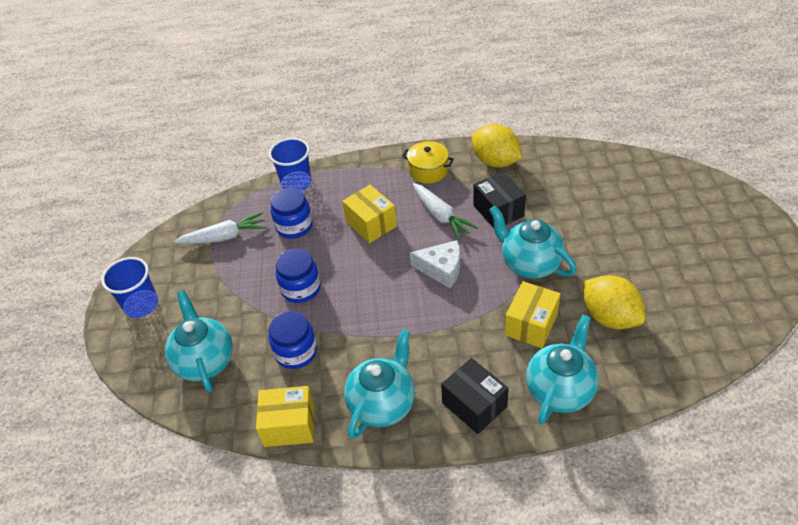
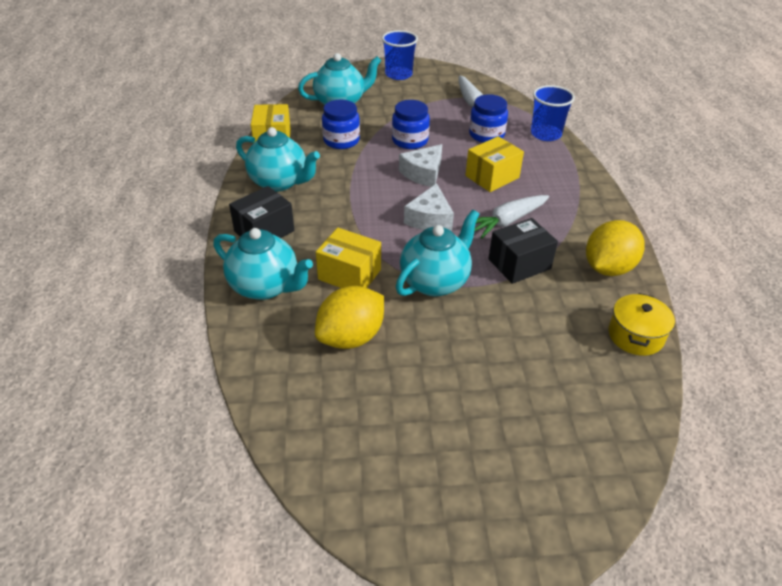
camera: 85 degrees right, 5 degrees down
(365, 275) = (423, 173): none -> white cheese
(428, 171) = (580, 215): yellow pot -> yellow pot (635, 335)

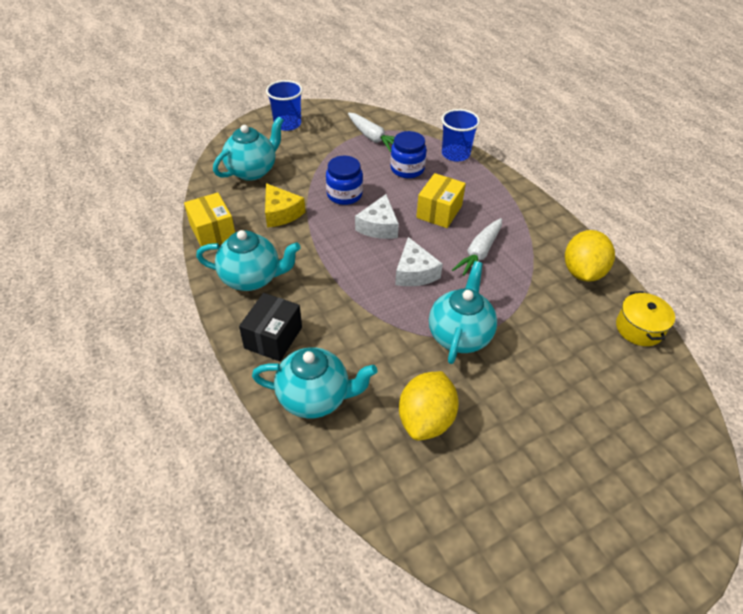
camera: 25 degrees left, 5 degrees up
(341, 140) = (281, 213): blue jar -> yellow cheese
(349, 274) = (383, 355): yellow box -> none
(519, 264) = (515, 292): black box -> none

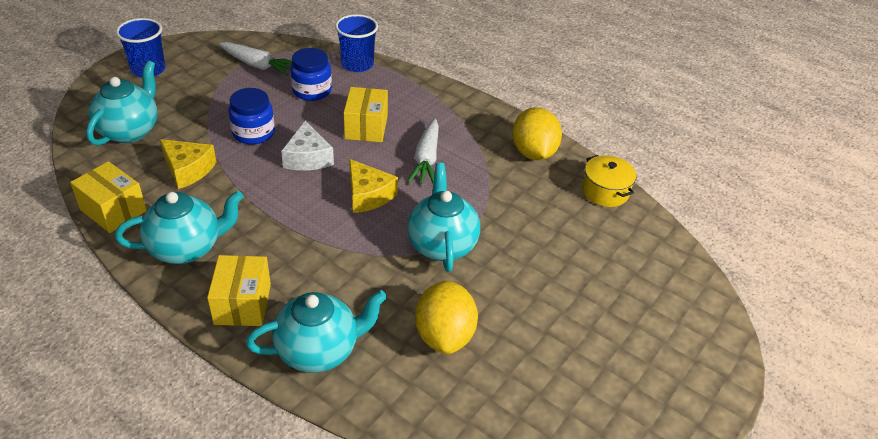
camera: 25 degrees left, 5 degrees down
(273, 337) = (242, 304): black box -> yellow box
(414, 272) = (368, 195): white cheese -> yellow cheese

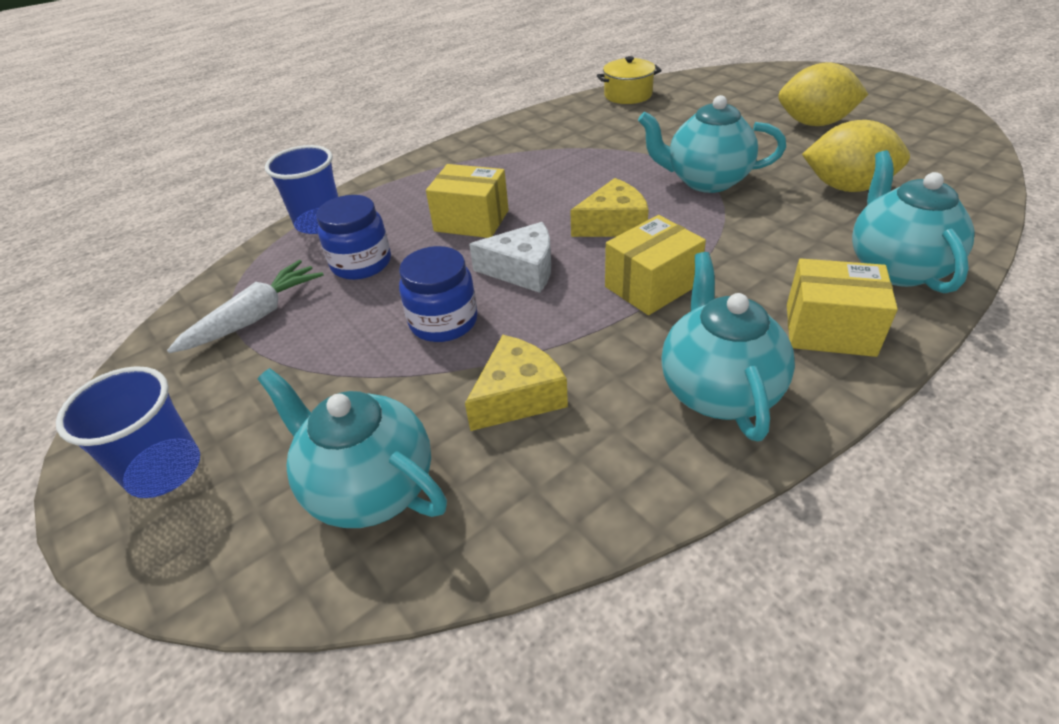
camera: 70 degrees left, 0 degrees up
(113, 210) = (615, 496): yellow box -> yellow box (651, 286)
(426, 159) = (552, 182): white carrot -> none
(533, 153) = (558, 122): yellow lemon -> yellow lemon (814, 123)

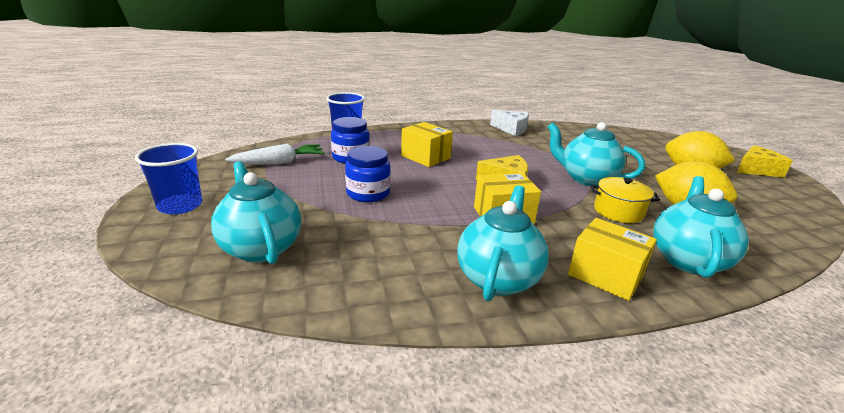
camera: 20 degrees right, 15 degrees down
(518, 396) = (375, 238): yellow cheese -> yellow cheese (756, 170)
(522, 270) = (433, 185): white cheese -> white cheese (511, 129)
(628, 95) = (572, 128): yellow pot -> yellow pot (618, 211)

